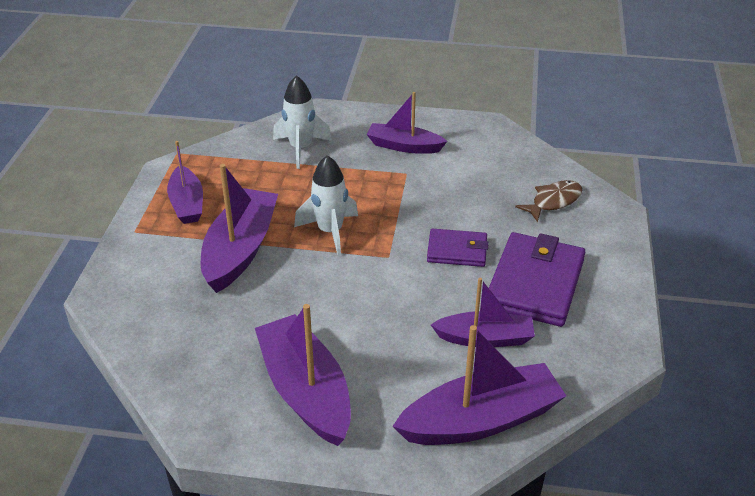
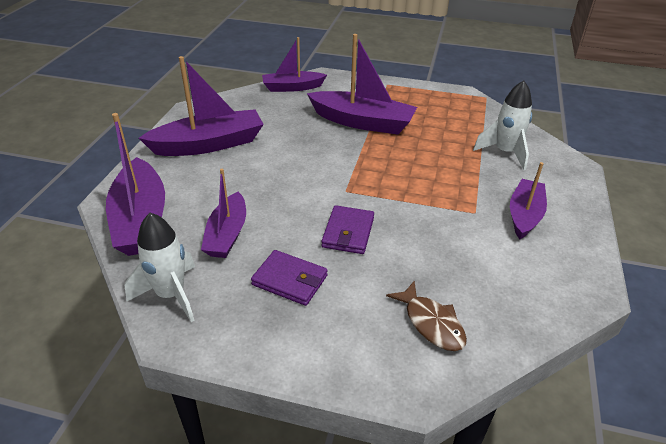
camera: 95 degrees right, 0 degrees up
(187, 204) = (419, 101): purple boat -> purple boat (292, 87)
(330, 232) = (381, 162): white rocket -> white rocket (171, 295)
(535, 284) = (290, 280): purple wallet -> purple wallet, size x0.57

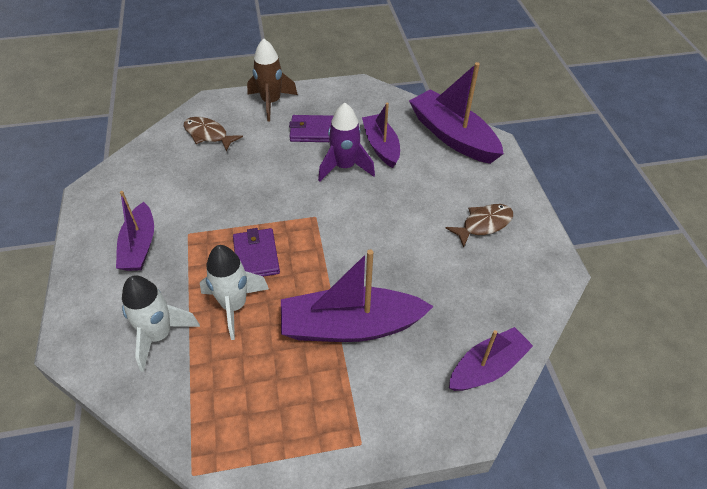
camera: 155 degrees right, 10 degrees up
(171, 295) = (379, 102): white rocket -> white rocket (234, 306)
(209, 144) = (483, 224): purple boat -> brown fish
(285, 225) = (344, 167): none -> purple rocket
(319, 350) = (271, 103): none -> brown rocket
(348, 232) = (292, 177): purple wallet -> purple wallet (256, 256)

